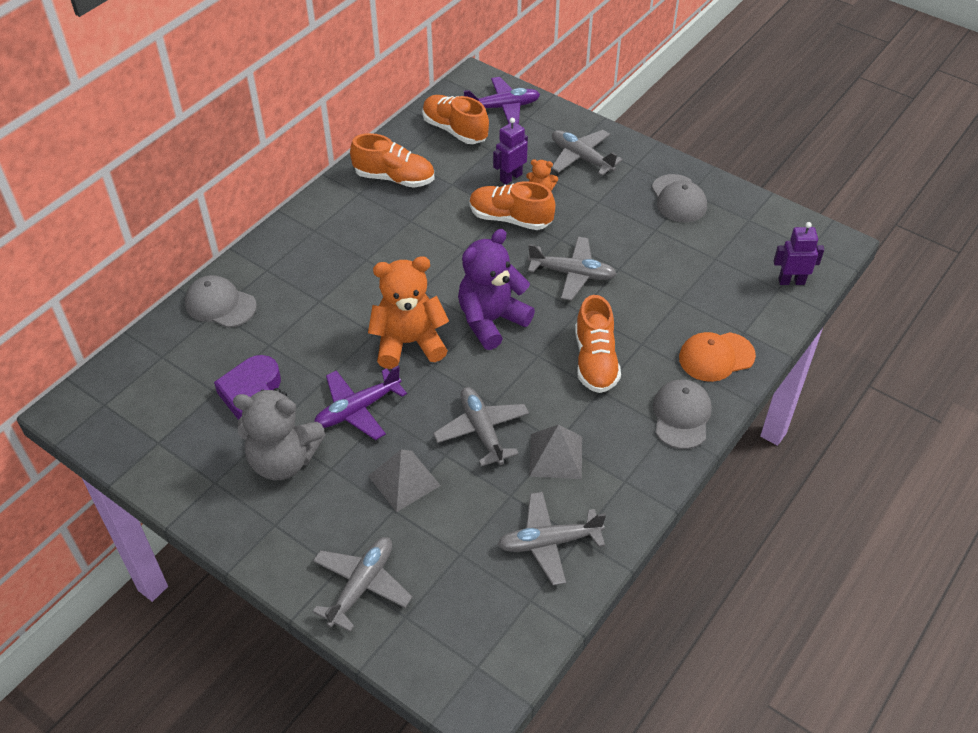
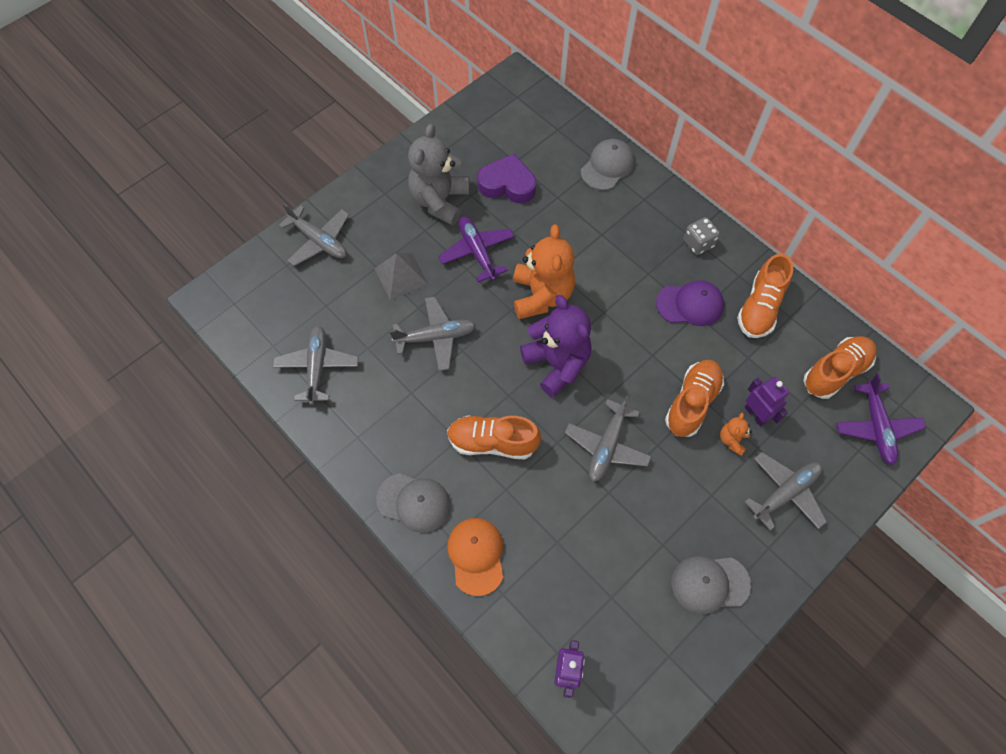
camera: 100 degrees right, 15 degrees up
(322, 224) = (698, 243): none -> grey dice
(399, 226) = (690, 304): none -> purple cap
(556, 456) = (396, 388): grey pyramid -> none

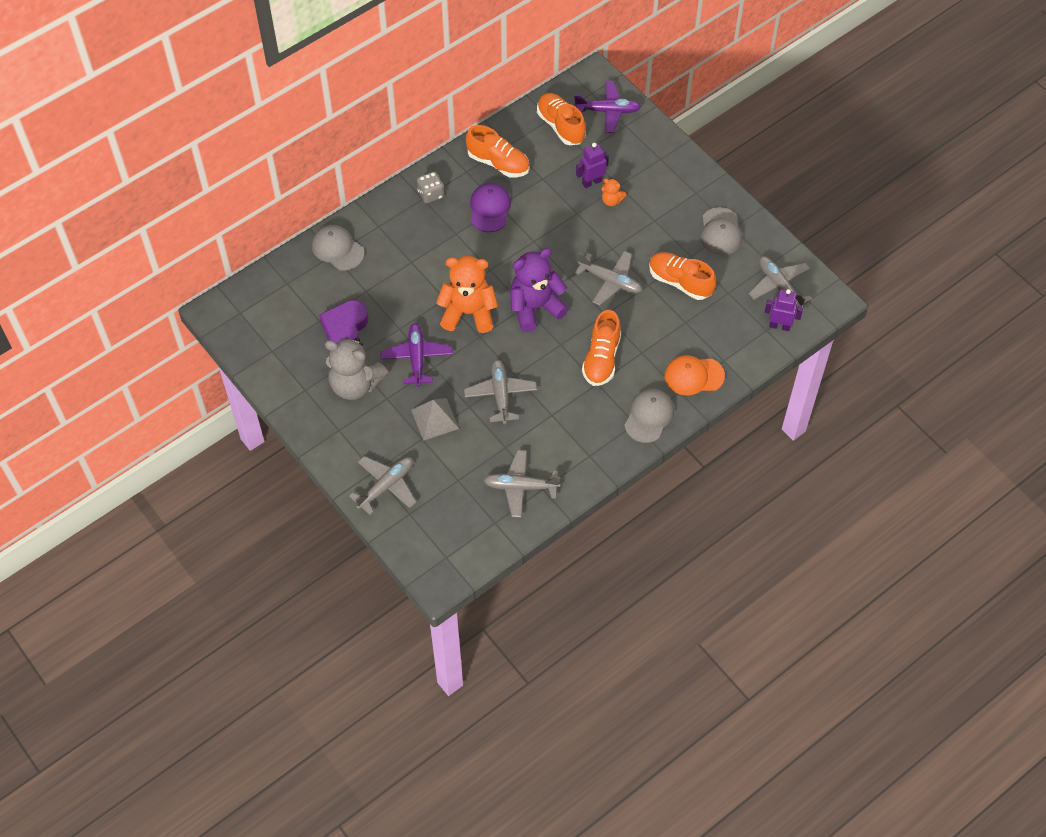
camera: 85 degrees left, 5 degrees down
(477, 252) = (417, 358): purple plane -> purple plane turned 105 degrees clockwise
(692, 403) = (578, 221): orange shoe -> orange shoe (680, 282)
(785, 493) = (655, 175): grey plane -> grey plane (779, 286)

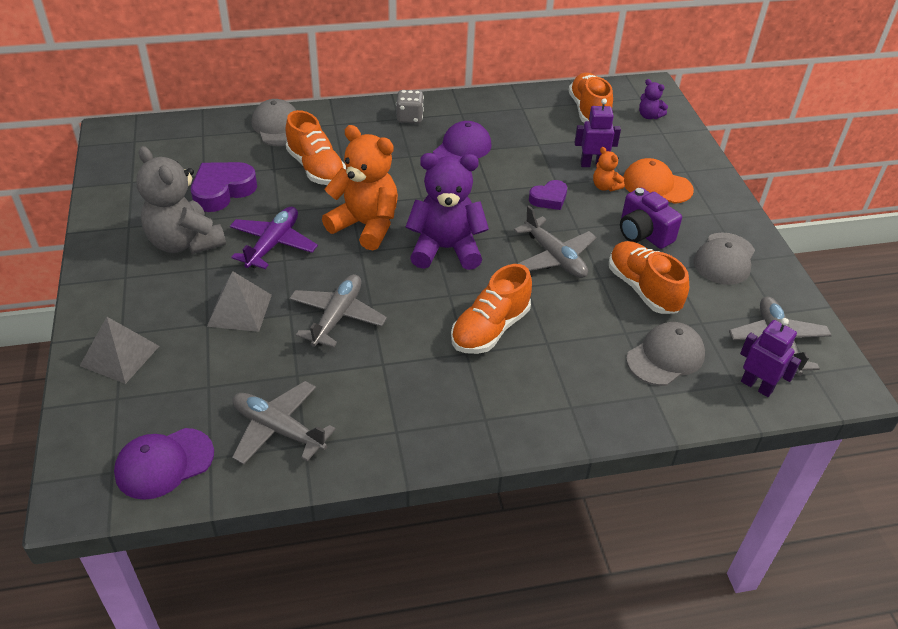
camera: 25 degrees right, 15 degrees down
(386, 486) = (119, 356): grey plane -> grey pyramid
(471, 538) = (164, 463): none -> purple cap
(498, 163) = (500, 117): orange shoe -> orange shoe (316, 168)
(579, 230) = (549, 199): none -> purple heart
(608, 111) = (649, 116): purple plane -> purple teddy bear
(649, 416) = (509, 419): grey cap -> grey cap (665, 357)
(658, 233) = (643, 233): none -> purple camera
(693, 376) = (601, 396): orange cap -> orange cap (656, 185)

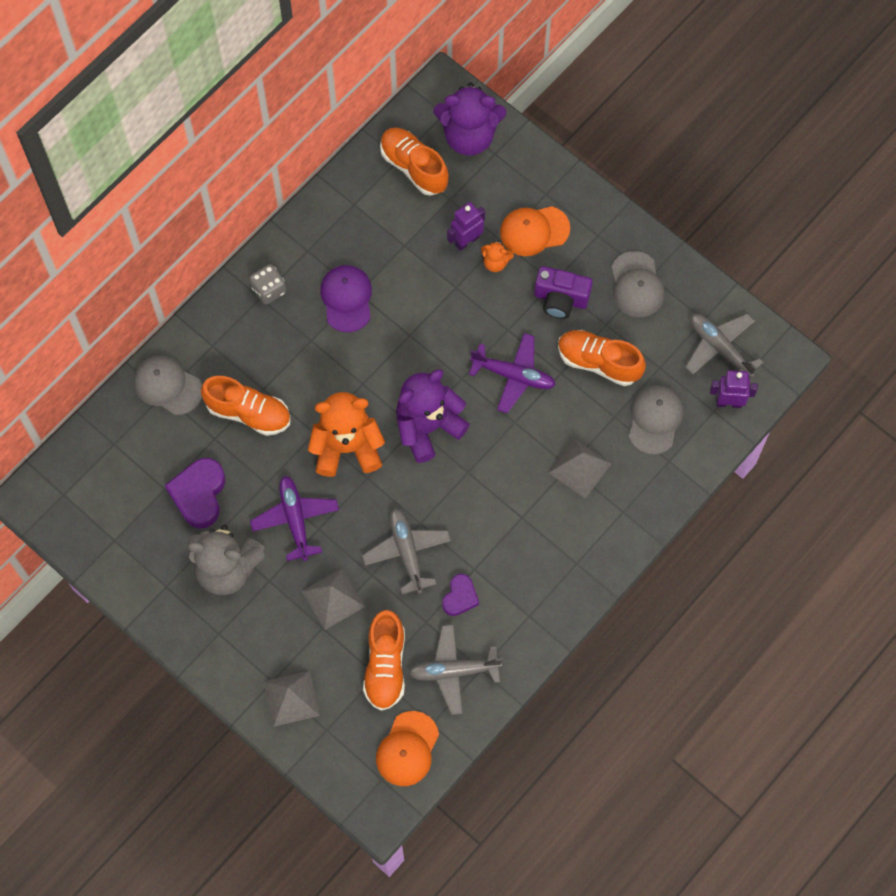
camera: 35 degrees left, 25 degrees up
(164, 463) = (407, 749): purple cap -> orange cap
(490, 329) = (521, 483): orange shoe -> orange shoe (385, 666)
(549, 199) = (462, 310): purple heart -> purple heart (460, 597)
(554, 257) = (513, 375): grey plane -> purple plane
(557, 350) = (580, 468): none -> grey pyramid
(649, 116) = (469, 136): purple teddy bear -> purple teddy bear, size x2.21

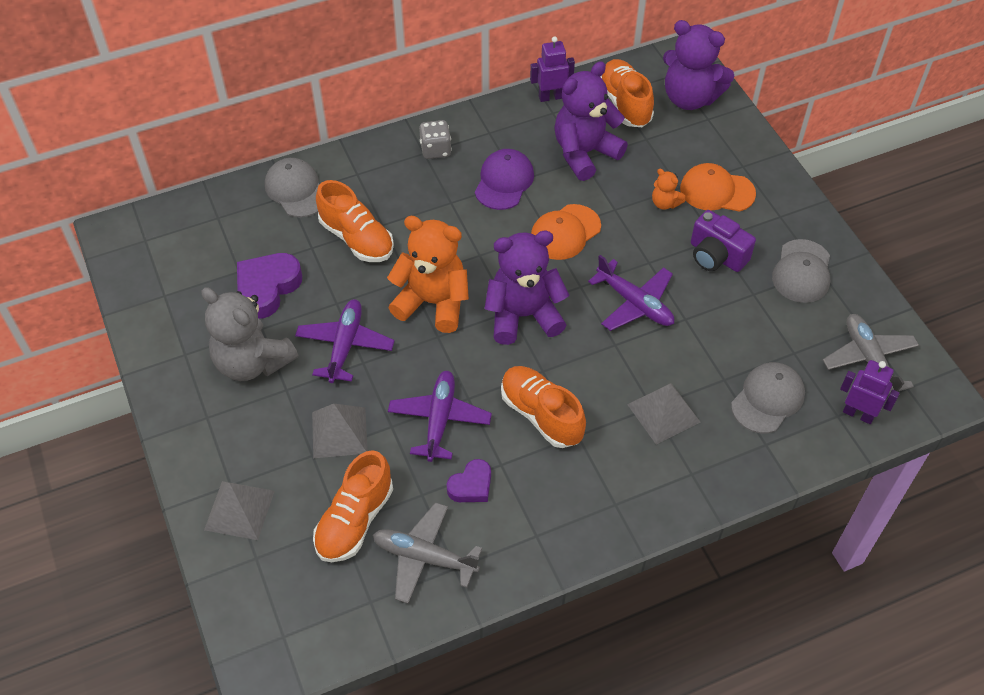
camera: 25 degrees right, 15 degrees down
(403, 238) = (584, 153): none -> purple teddy bear
(407, 552) = (439, 419): grey plane -> purple plane
(407, 749) = (329, 616): orange cap -> orange cap (565, 232)
(466, 241) = (645, 176): purple robot -> purple robot (551, 97)
(598, 362) = (730, 324): orange shoe -> orange shoe (541, 415)

